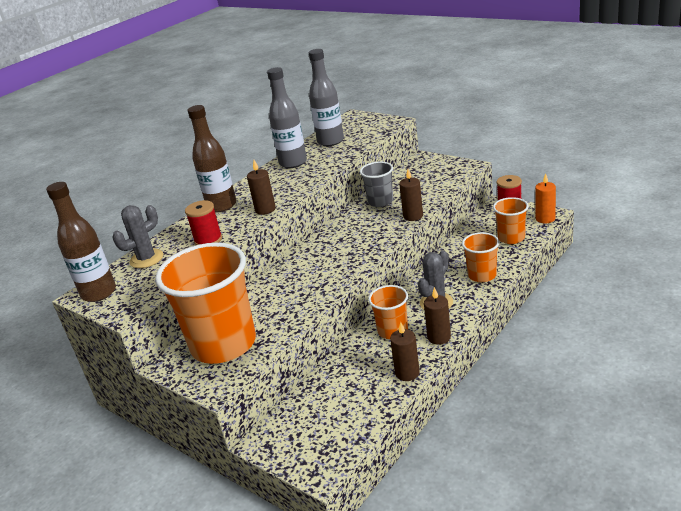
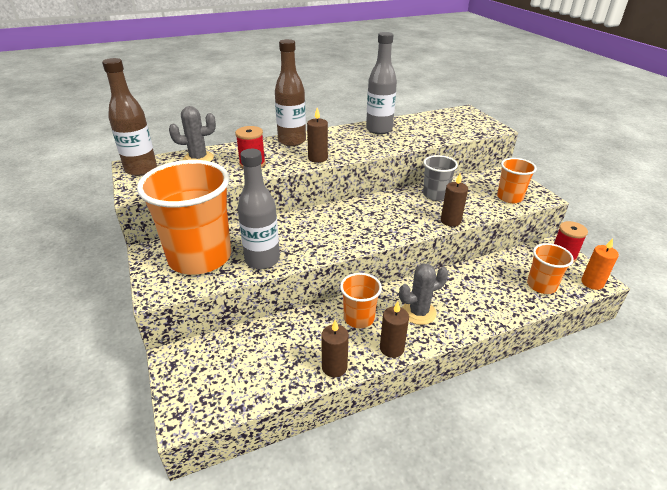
camera: 25 degrees right, 5 degrees up
(330, 141) = (426, 124): grey bottle -> grey bottle (262, 260)
(482, 275) = (482, 308): orange cup -> orange cup (509, 197)

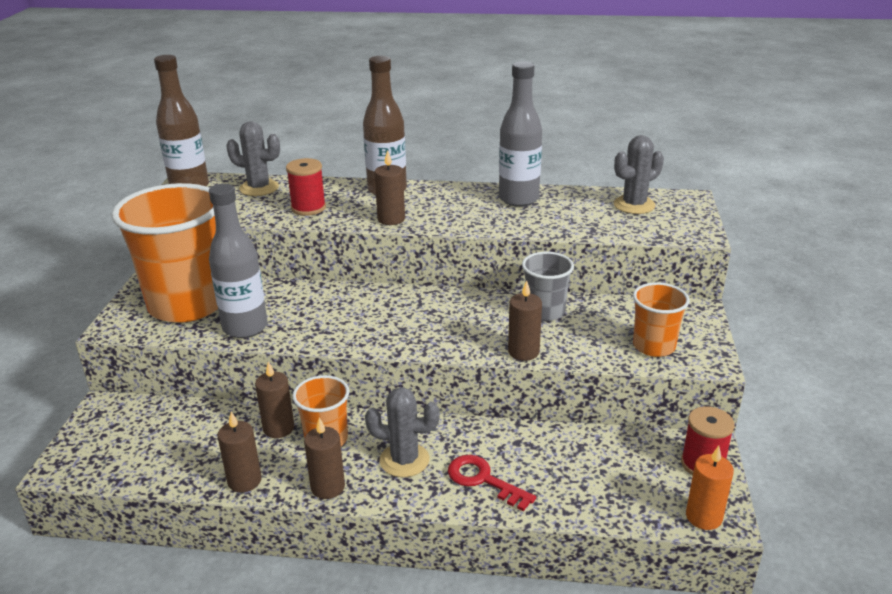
camera: 30 degrees right, 5 degrees down
(320, 323) = (278, 428): none -> brown candle
(444, 120) = (634, 205): none -> grey cactus
(473, 306) = (484, 480): none -> red key
(541, 285) = (616, 491): orange cup -> none

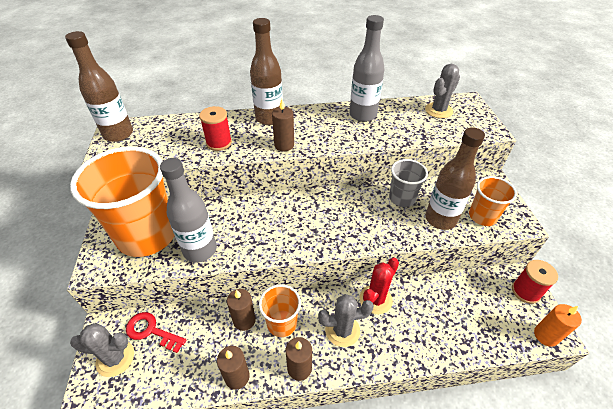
camera: 15 degrees left, 15 degrees up
(259, 188) = (173, 128): grey cactus -> grey cactus (115, 358)
(468, 436) = (375, 299): none -> red cactus
(484, 480) = (401, 336): red key -> red key (151, 331)
(523, 352) = (404, 237): brown candle -> none
(588, 341) = (440, 219): none -> brown bottle

